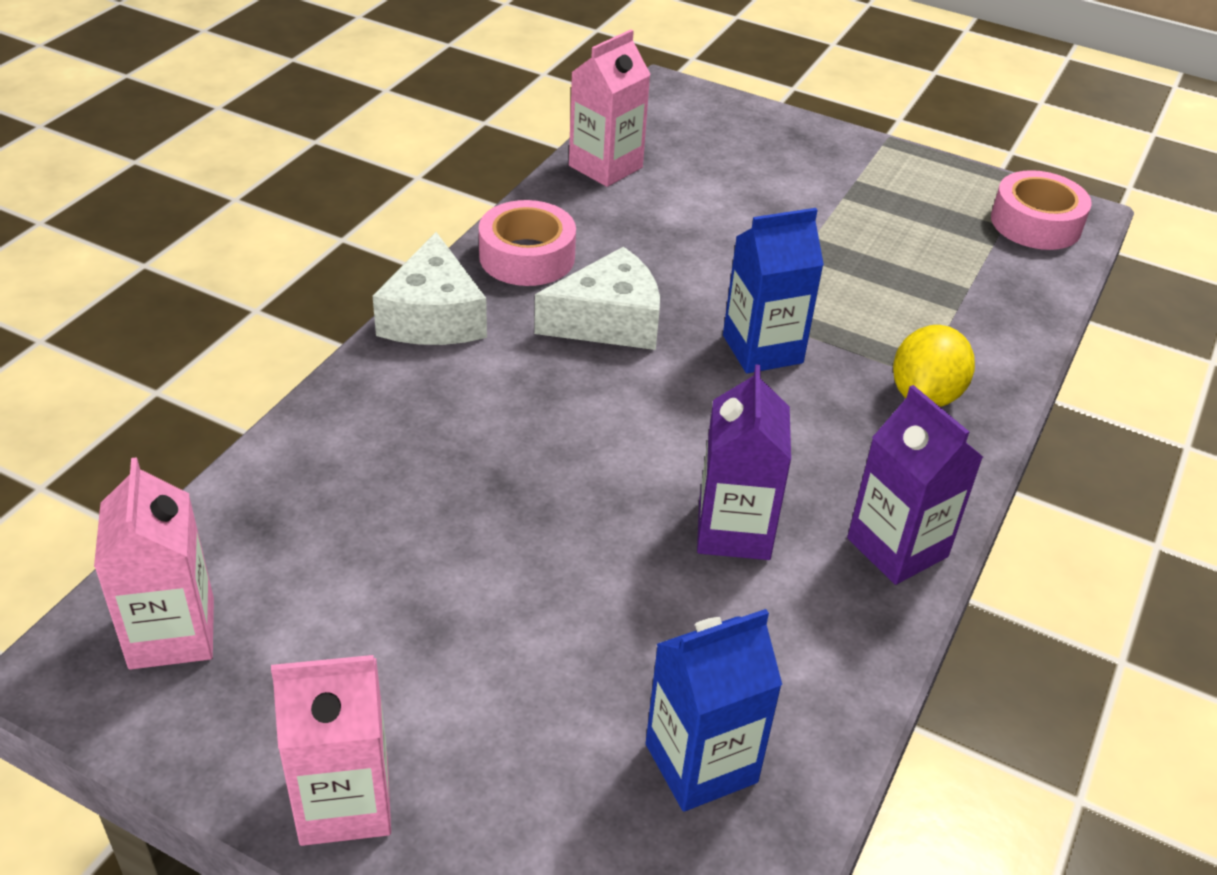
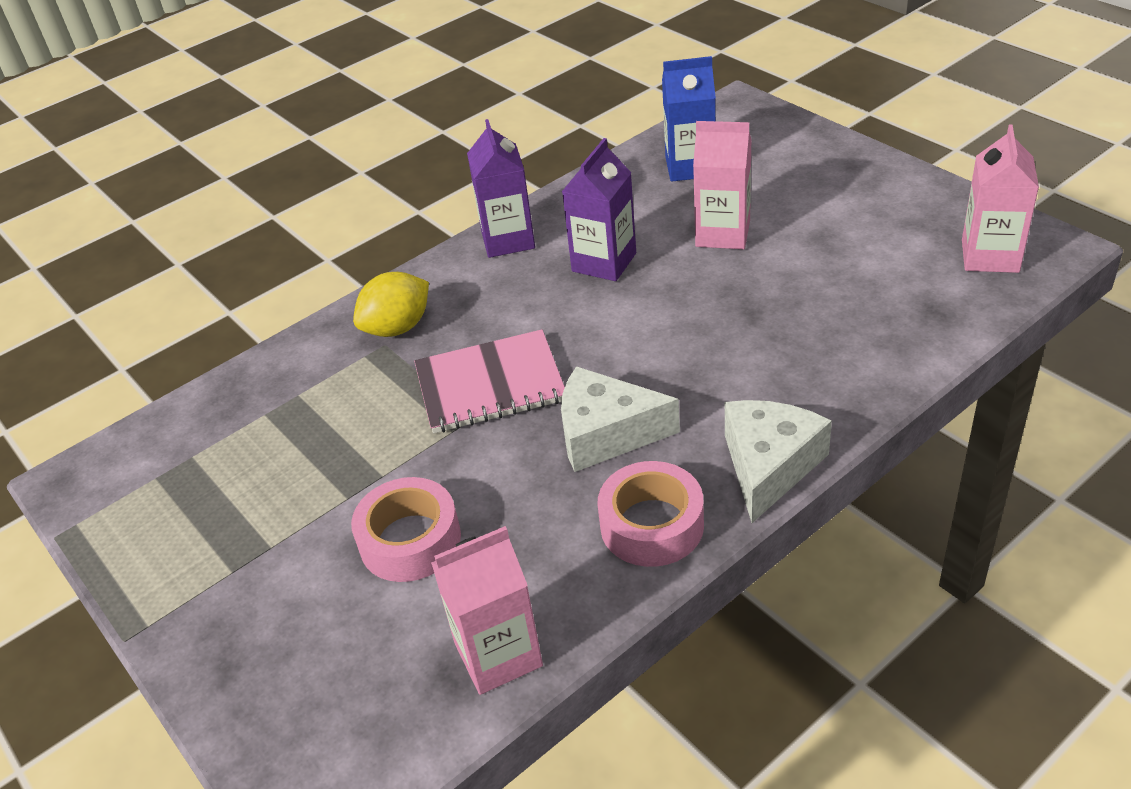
camera: 150 degrees left, 0 degrees up
(344, 801) = (882, 175): pink carton -> pink carton (723, 234)
(762, 349) = (490, 385): blue carton -> pink notebook
(1035, 223) = (122, 475): pink tape -> pink tape (410, 540)

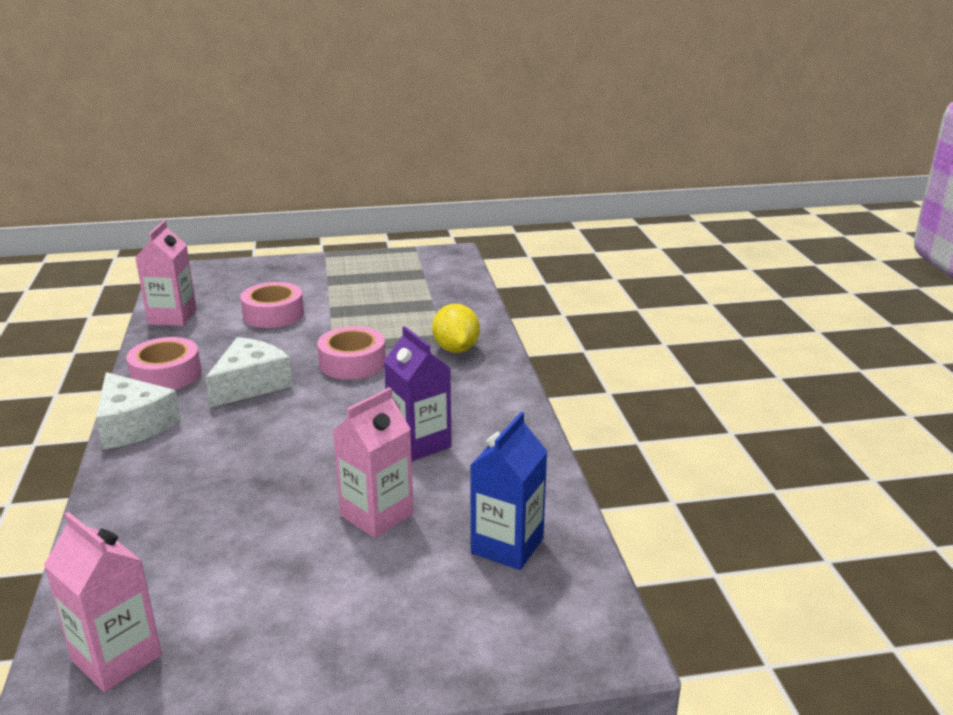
camera: 115 degrees right, 15 degrees down
(490, 385) = (352, 363): pink notebook -> pink tape
(508, 240) = (507, 414): purple carton -> none

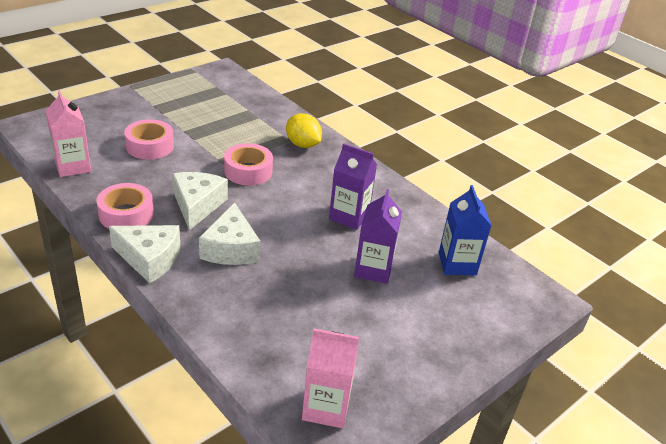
camera: 35 degrees left, 10 degrees up
(231, 439) = (231, 248): none -> white cheese
(377, 515) = (373, 269): pink carton -> purple carton

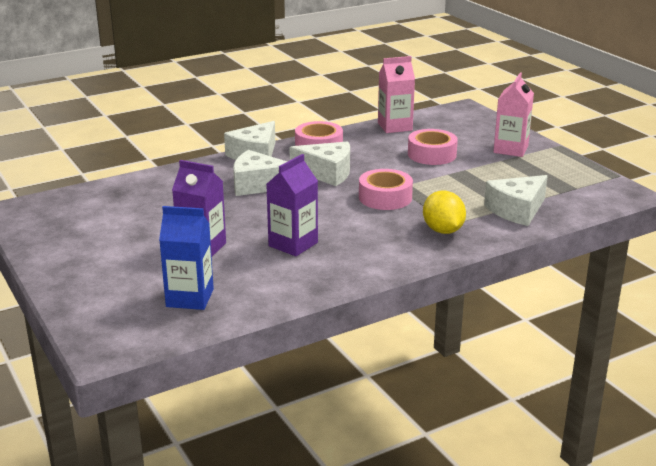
camera: 105 degrees right, 10 degrees down
(260, 112) = (517, 210): none -> white cheese
(302, 144) = (443, 230): yellow lemon -> yellow lemon turned 75 degrees counterclockwise
(326, 407) = (55, 210): pink carton -> pink carton (510, 149)

